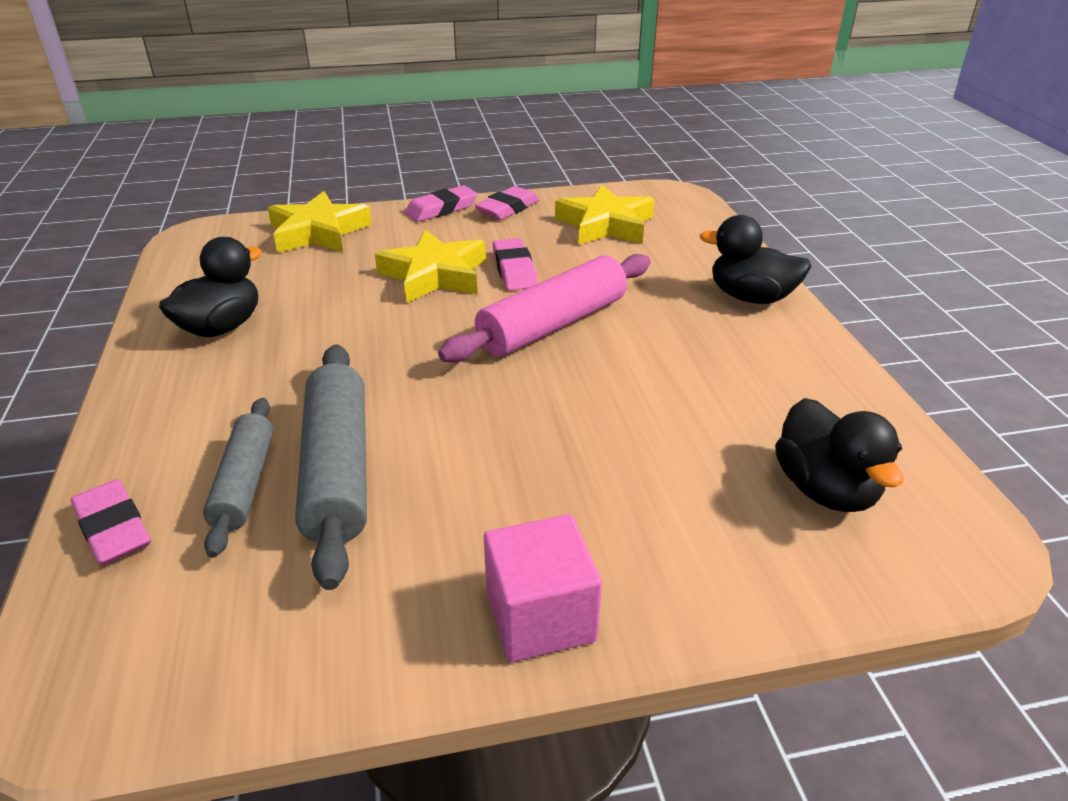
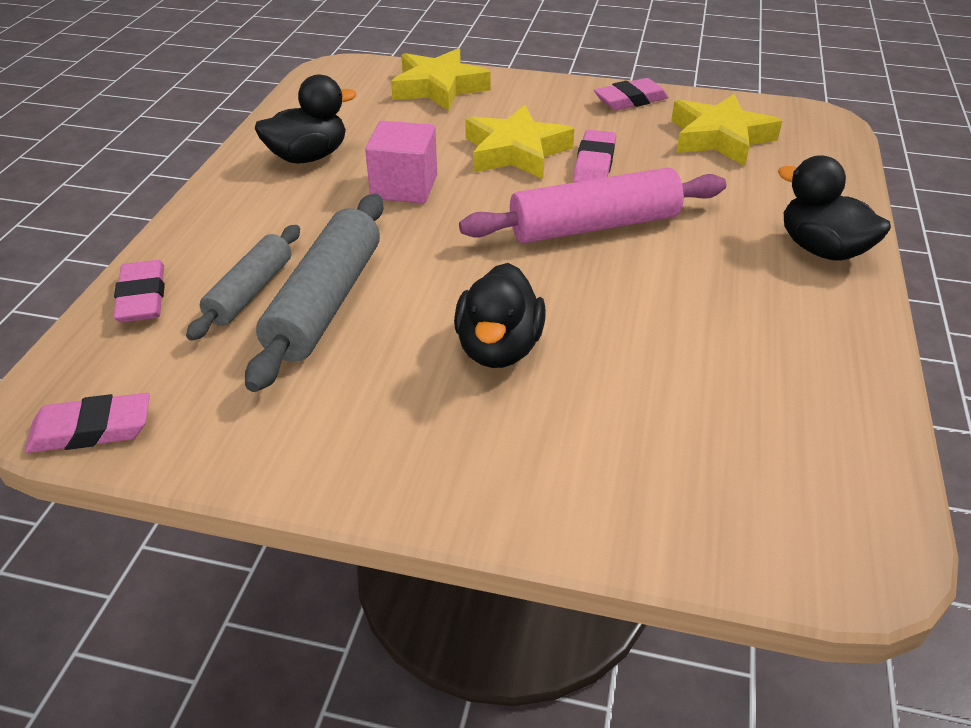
camera: 25 degrees right, 5 degrees up
(441, 209) = (565, 88): pink eraser -> pink eraser (91, 430)
(540, 616) = (407, 472): pink cube -> pink cube (404, 187)
(825, 489) = (749, 456): black duck -> black duck (498, 348)

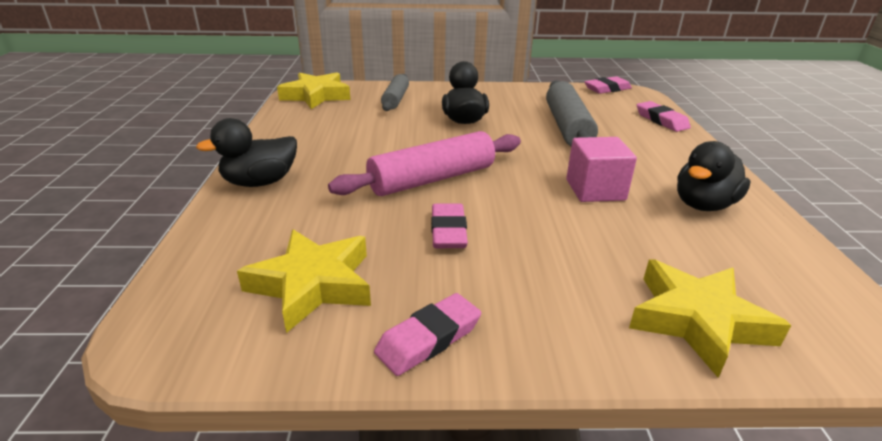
camera: 165 degrees right, 10 degrees down
(250, 292) = (612, 127): grey rolling pin -> grey rolling pin (395, 99)
(516, 151) = (530, 234): yellow star -> yellow star (316, 96)
(822, 249) = (260, 182): black duck -> black duck turned 120 degrees clockwise

